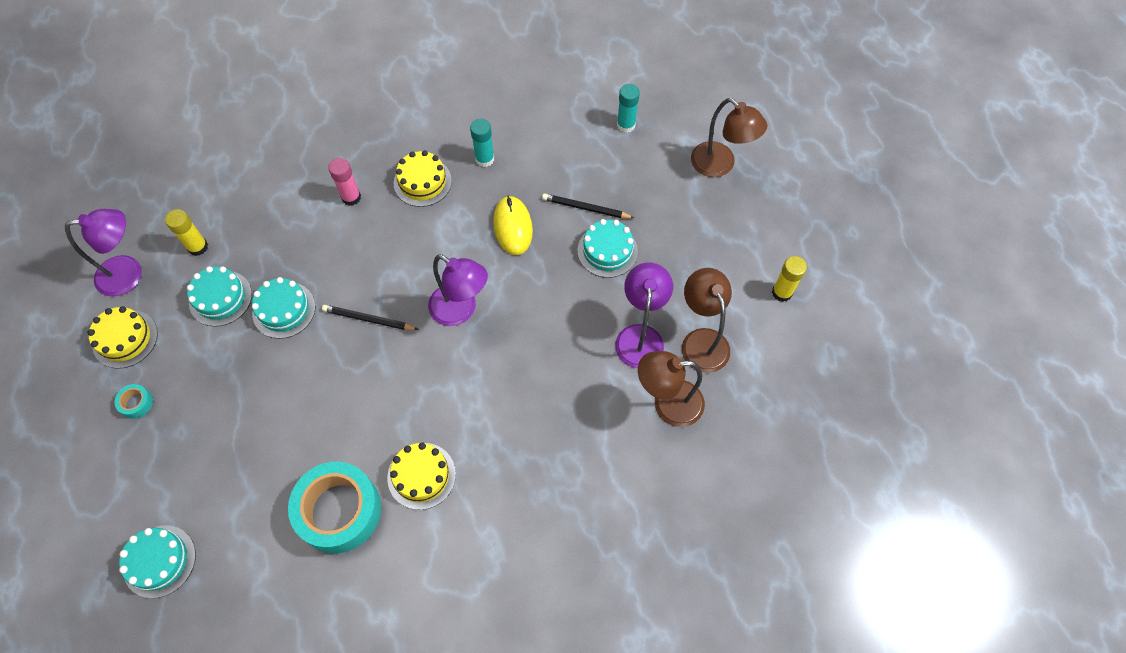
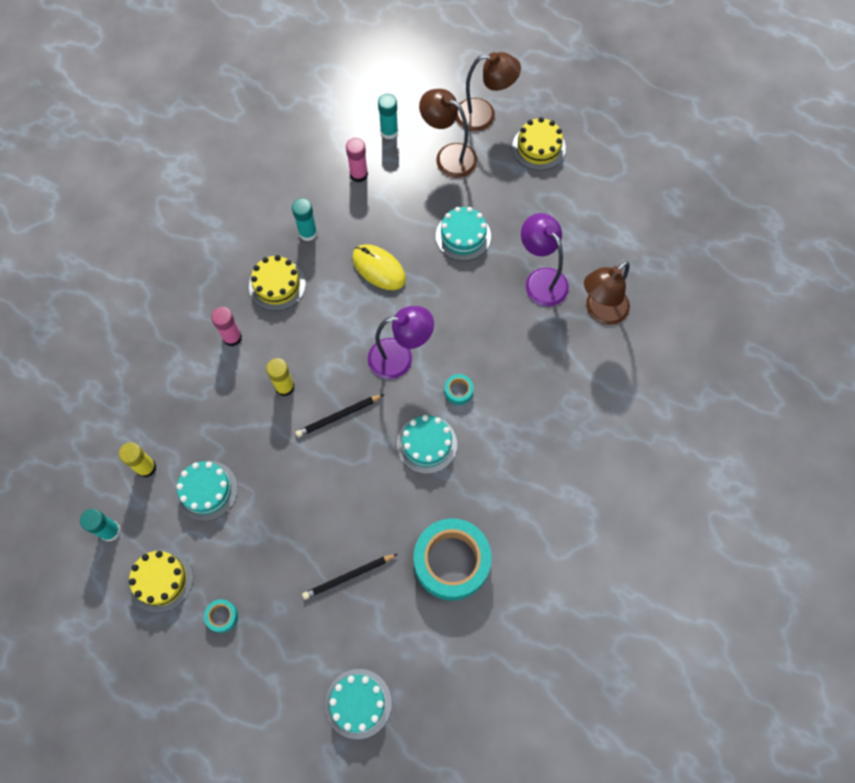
camera: 40 degrees left, 5 degrees up
(129, 273) = (110, 531): purple lamp -> turquoise glue stick
(284, 310) = (266, 460): turquoise cake -> turquoise cake (427, 444)
(421, 476) = (484, 492): yellow cake -> yellow cake (538, 147)
(481, 375) = (458, 391): none -> turquoise tape
(568, 142) = (359, 174): none -> pink glue stick
(586, 208) = (418, 216): black pencil -> black pencil (348, 576)
(701, 340) = (583, 251): brown lamp -> brown lamp (448, 156)
(782, 292) = (605, 178): yellow glue stick -> yellow glue stick (284, 387)

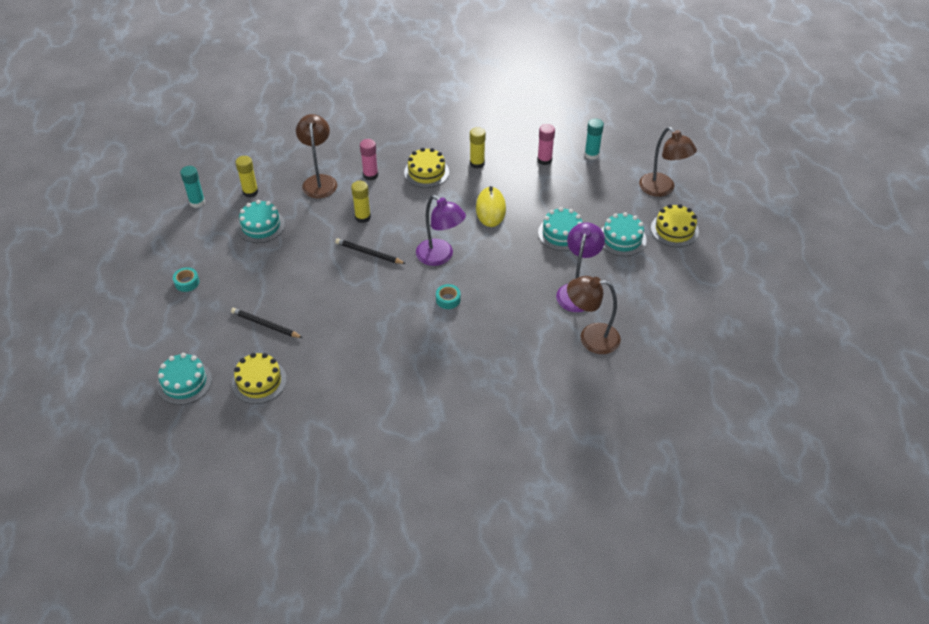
camera: 50 degrees right, 20 degrees down
(161, 580) = (186, 242): yellow cake -> yellow cake (259, 381)
(308, 233) = (477, 163): turquoise glue stick -> yellow glue stick
(427, 444) = (393, 307): turquoise cake -> turquoise cake (622, 238)
(448, 156) = (610, 191): brown lamp -> brown lamp (319, 181)
(451, 562) = (323, 370): turquoise tape -> none

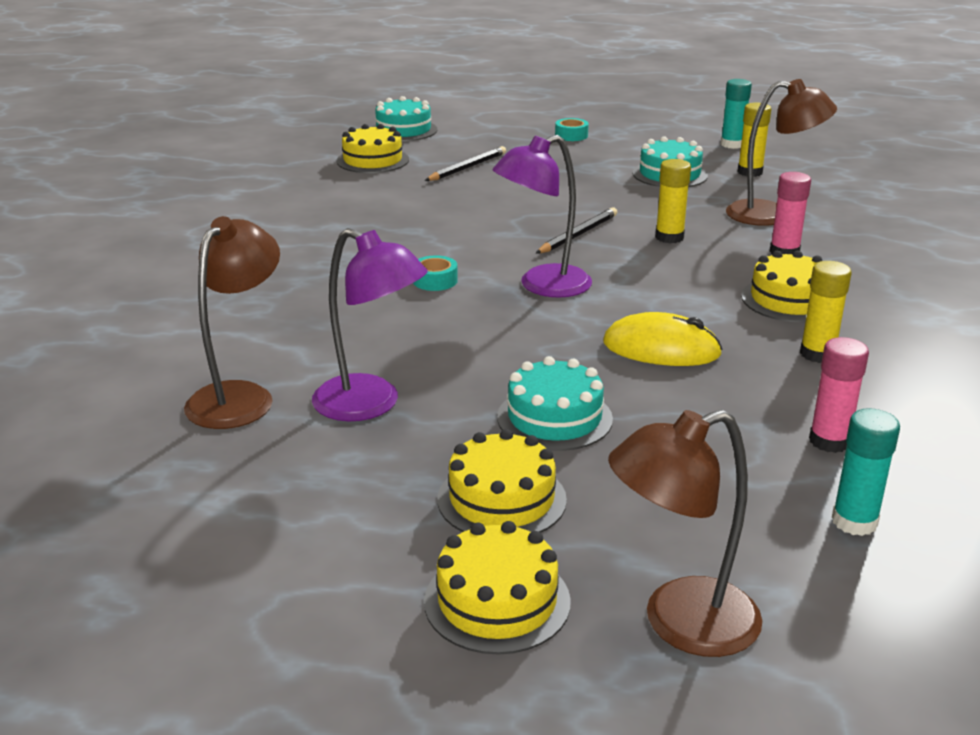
camera: 105 degrees right, 20 degrees down
(622, 238) = (501, 499): turquoise cake -> yellow cake

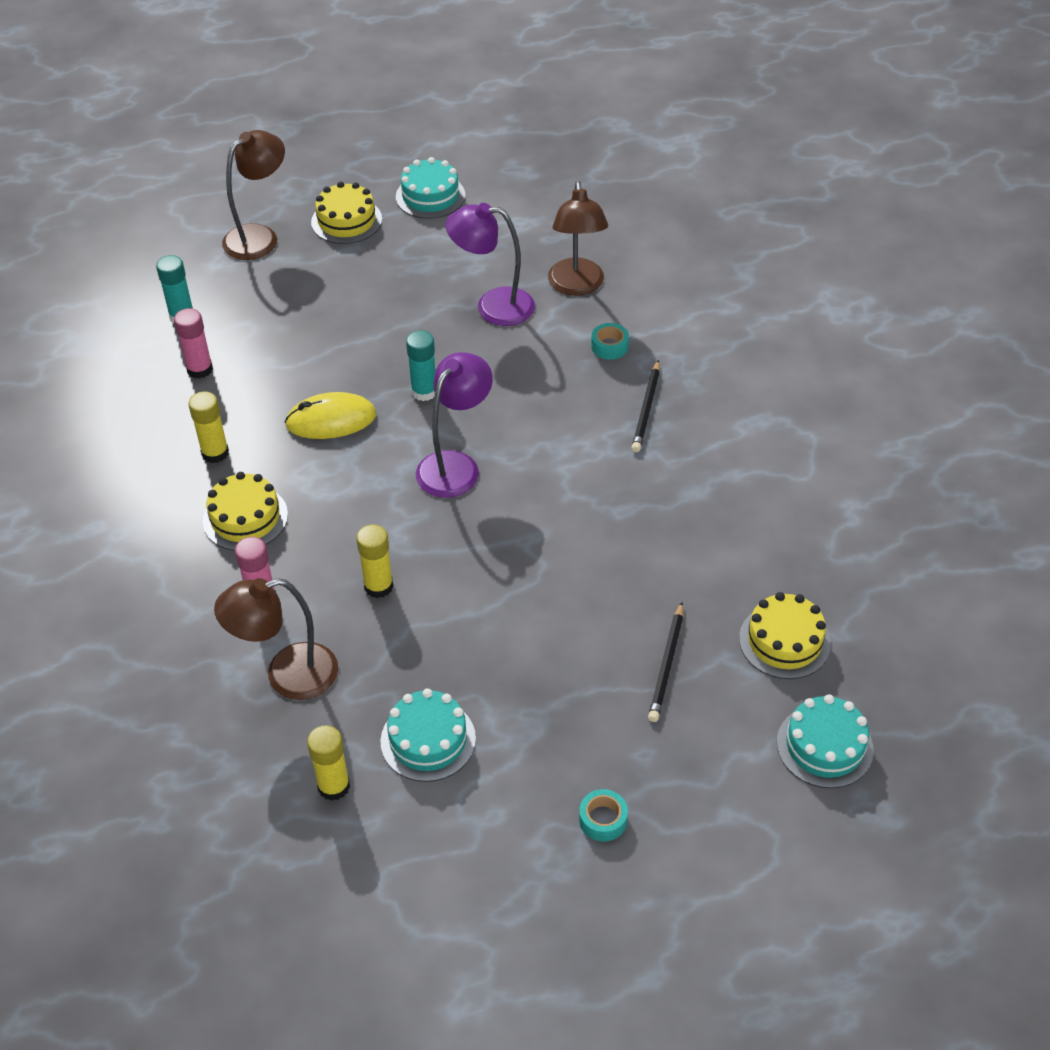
camera: 155 degrees right, 20 degrees up
(435, 280) = (546, 442): turquoise tape -> turquoise tape (609, 346)
(501, 499) = (374, 270): yellow cake -> none
(554, 418) = (375, 333): turquoise cake -> turquoise cake (430, 196)
(578, 235) = (467, 559): black pencil -> black pencil (646, 409)
(732, 144) = (378, 877): turquoise glue stick -> turquoise glue stick (424, 391)

